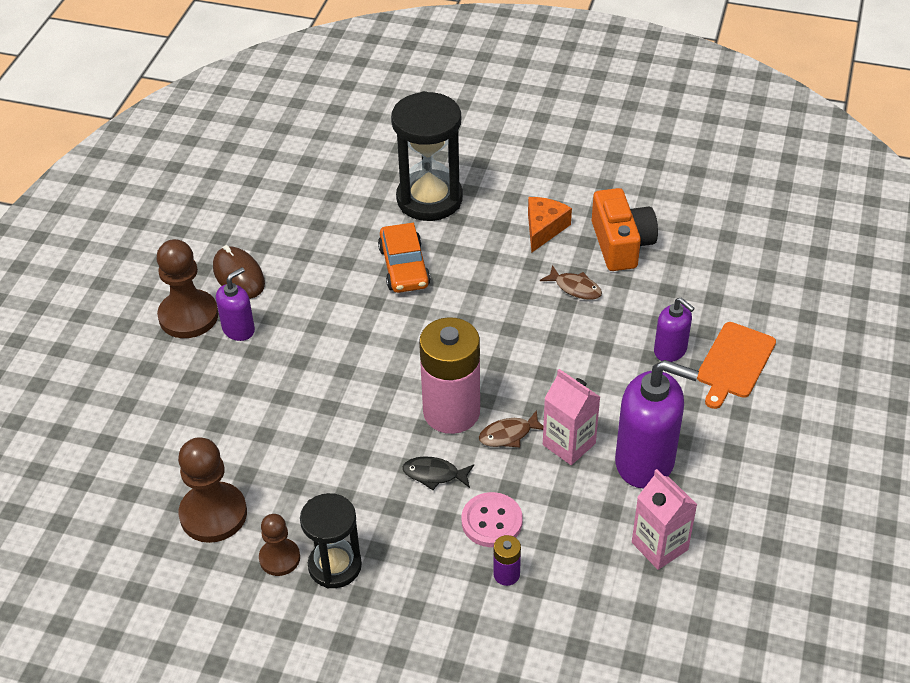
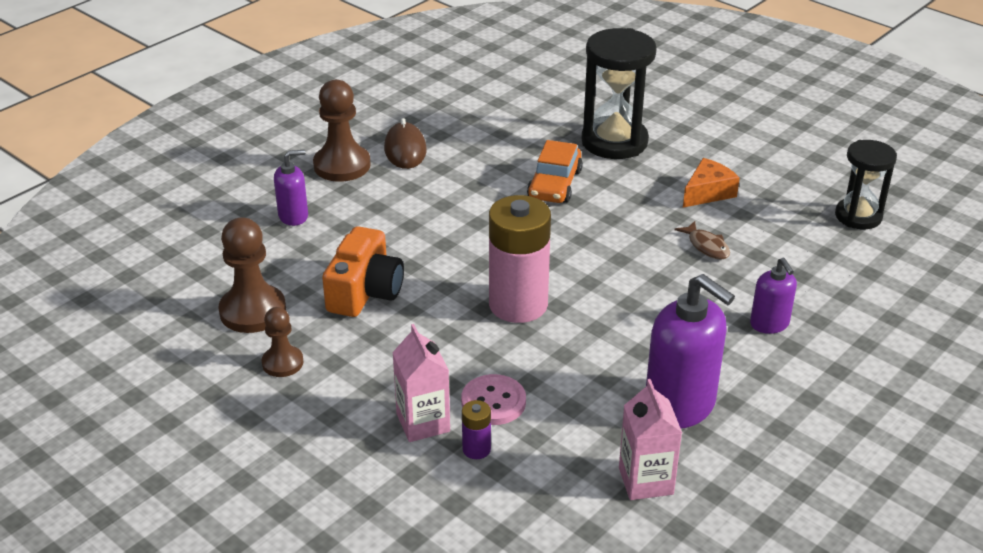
camera: 25 degrees right, 10 degrees down
(239, 329) = (376, 187): purple soap dispenser -> purple soap dispenser (293, 216)
(335, 566) = (325, 386): black hourglass -> black hourglass (858, 216)
(434, 474) = (467, 347): black fish -> none
(508, 434) = (559, 339): brown fish -> none
(569, 444) = (612, 366): pink carton -> pink carton (423, 423)
(621, 244) = (777, 225): orange camera -> orange camera (365, 292)
(734, 363) = (831, 355): orange cutting board -> none

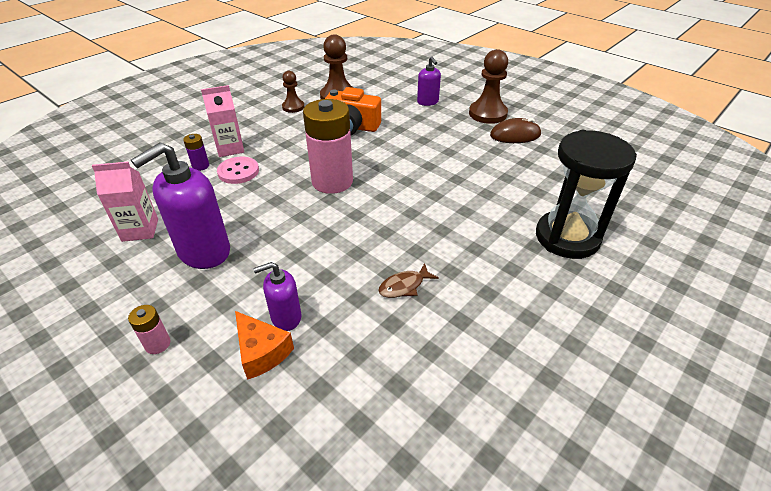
camera: 90 degrees right, 5 degrees up
(554, 184) = (486, 201): orange car -> none
(708, 193) = (494, 296): orange cheese -> orange cheese (261, 352)
(831, 413) = (157, 344): none -> pink battery
(858, 216) = (472, 433): black hourglass -> none

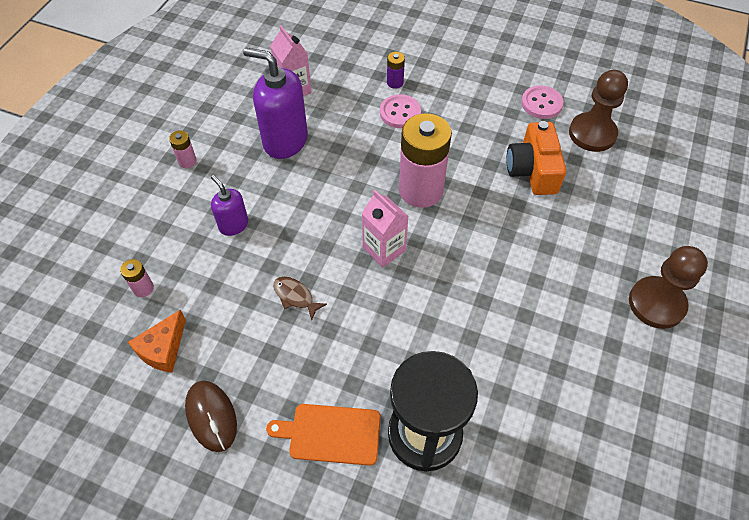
camera: 70 degrees right, 15 degrees up
(230, 148) = (433, 89): pink carton -> pink carton (384, 249)
(261, 352) = (197, 223): orange cheese -> orange cheese (163, 349)
(293, 107) = (541, 103): brown pawn -> pink button
(326, 429) = (143, 288): none -> pink battery
(428, 102) = (642, 227): purple soap dispenser -> none
(515, 135) = (619, 347): brown mouse -> brown mouse (211, 416)
(559, 294) = (331, 433): none -> orange cutting board

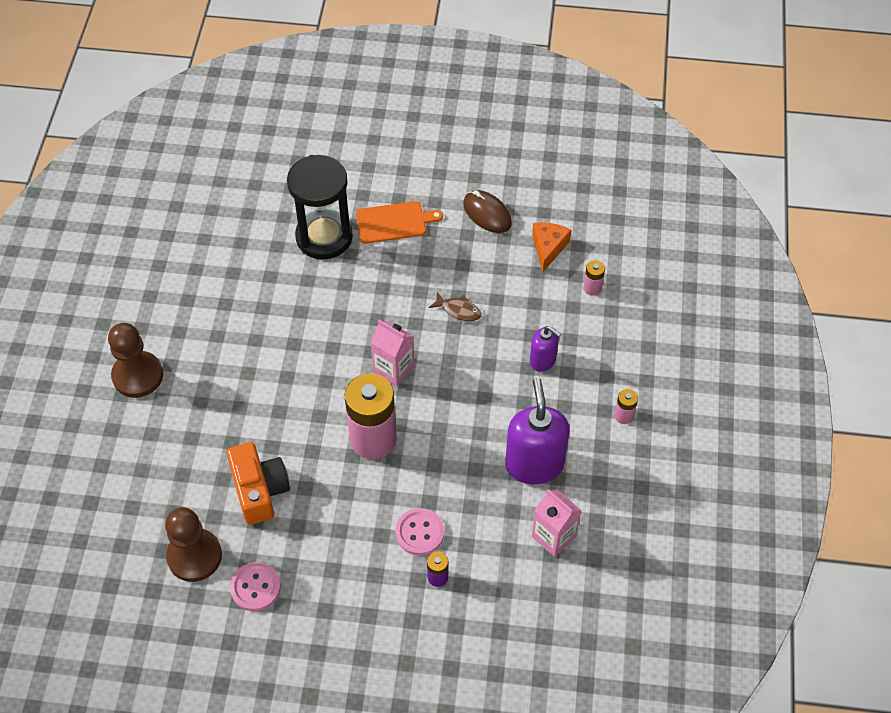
camera: 165 degrees right, 0 degrees up
(285, 141) = (534, 464): purple soap dispenser -> purple soap dispenser turned 105 degrees counterclockwise

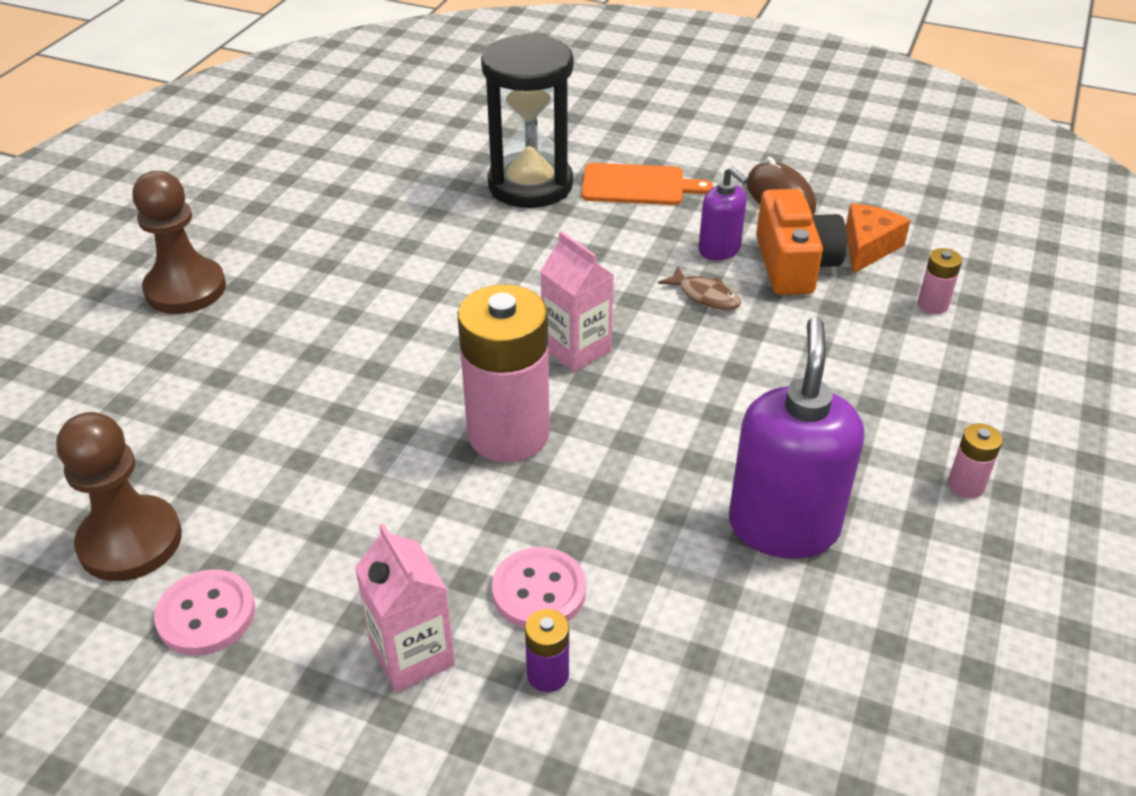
camera: 15 degrees right, 15 degrees down
(259, 490) = (288, 468): orange camera -> orange camera (794, 265)
(543, 360) = (831, 381): purple soap dispenser -> purple soap dispenser (719, 250)
(553, 536) = (796, 654): pink carton -> pink carton (412, 655)

